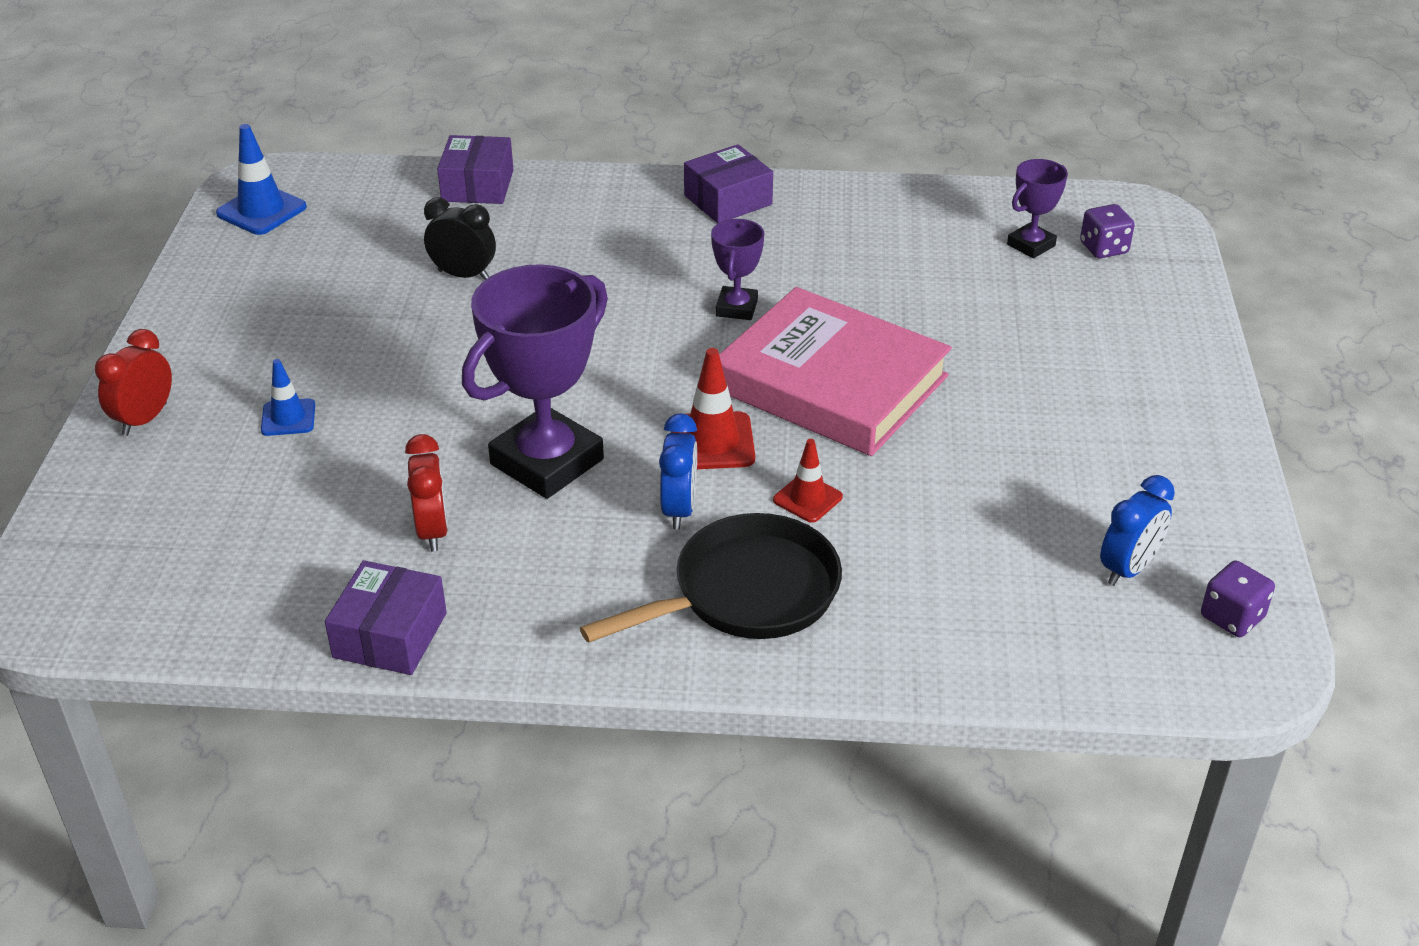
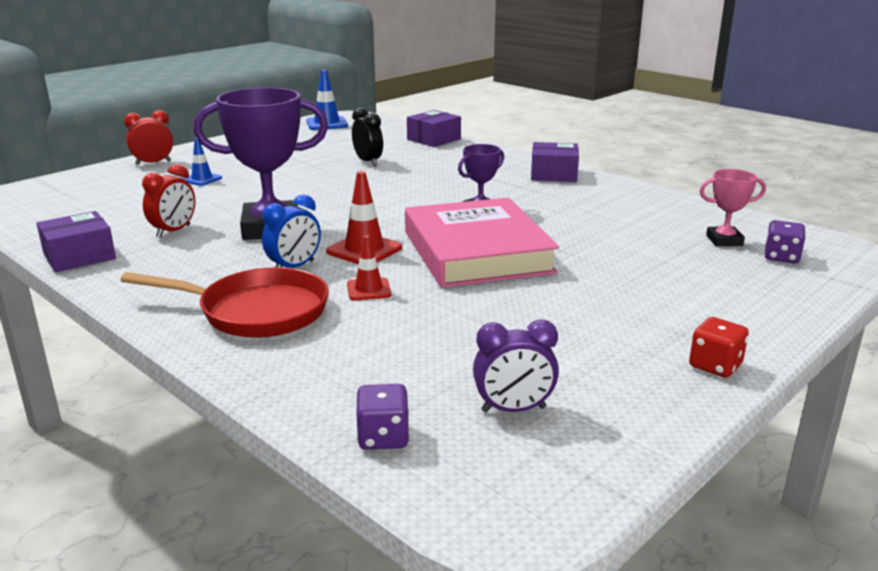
camera: 40 degrees right, 15 degrees down
(746, 593) = (256, 312): black pan -> red pan
(1031, 245) = (724, 240): purple trophy -> pink trophy
(1128, 569) = (513, 409): blue clock -> purple clock
(1206, 429) = (715, 366): none -> red dice
(1232, 617) = (549, 476): purple dice -> purple dice (383, 437)

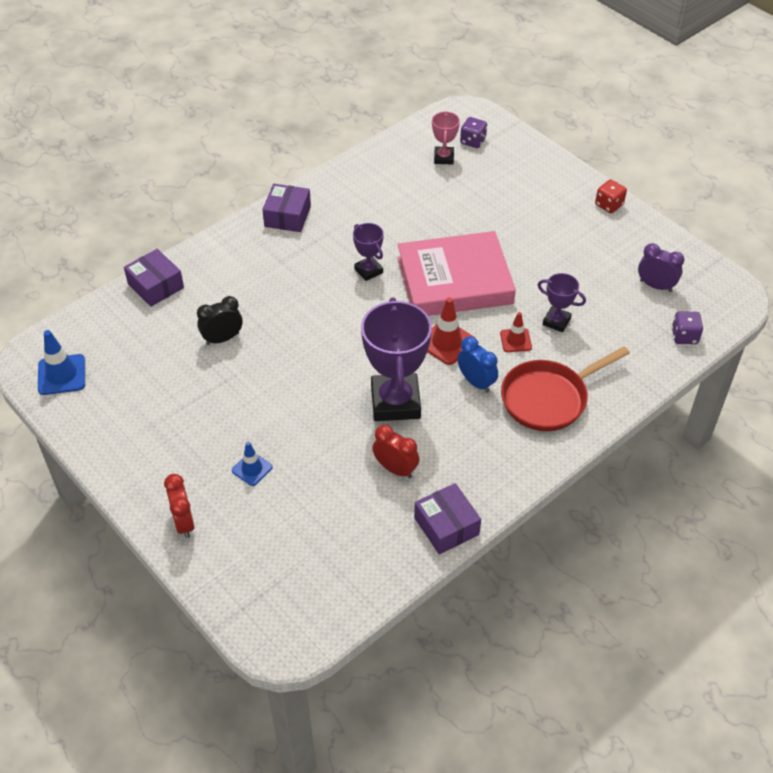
camera: 85 degrees left, 25 degrees up
(256, 312) = (548, 398): red pan -> red pan turned 135 degrees counterclockwise
(409, 317) = (556, 321): none -> purple trophy
(513, 409) = (655, 286): purple clock -> purple clock turned 60 degrees counterclockwise

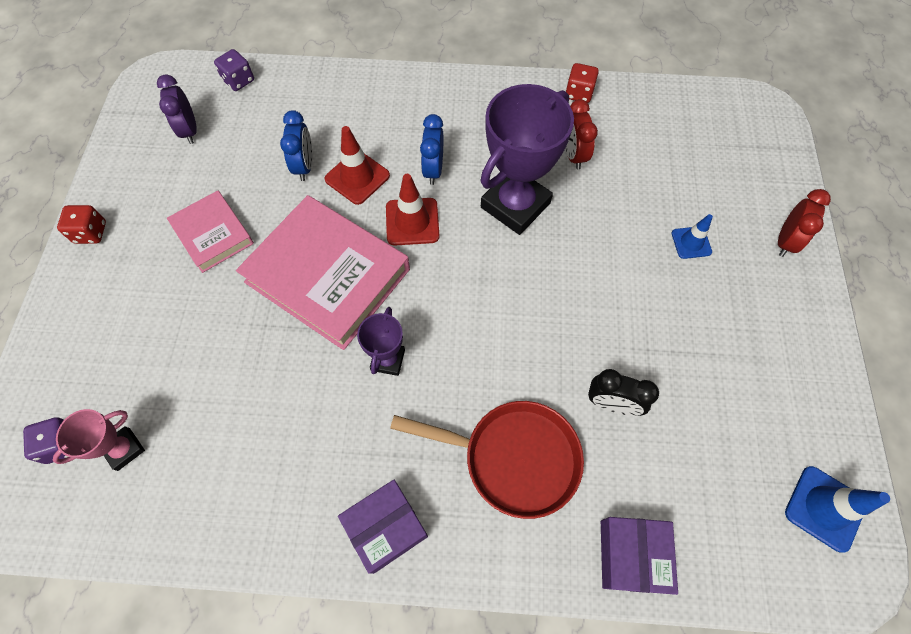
camera: 135 degrees left, 15 degrees up
(446, 526) = (579, 93): purple box -> red dice
(515, 340) = (357, 177): red traffic cone -> red traffic cone, size x1.56
(547, 251) = (213, 234): none -> pink book
(548, 398) = (398, 116): red pan -> red pan (513, 458)
(556, 321) = (304, 166): purple trophy -> blue clock

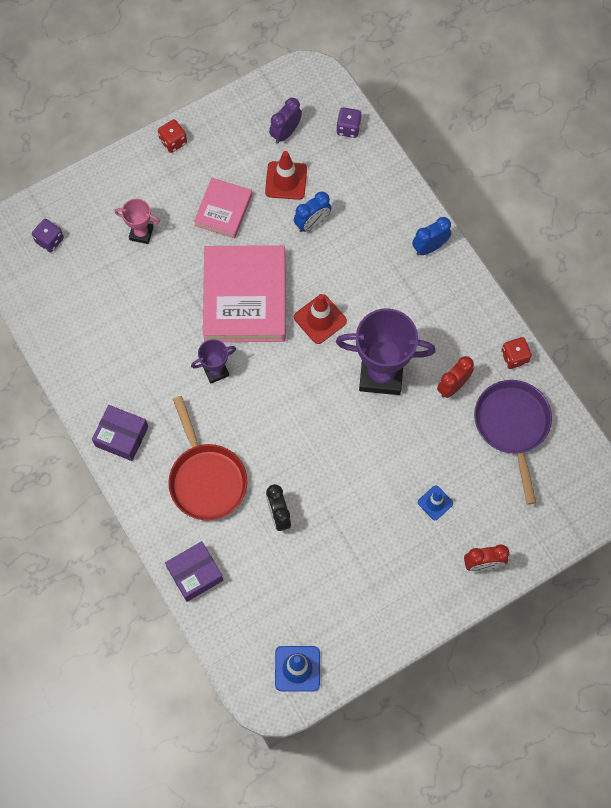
camera: 55 degrees right, 5 degrees up
(124, 449) = (68, 273): pink trophy -> pink trophy (141, 233)
(357, 177) = (328, 262): red traffic cone -> red traffic cone (286, 180)
(433, 170) = (370, 304): blue clock -> blue clock (429, 247)
(648, 134) = (512, 426): none -> purple pan

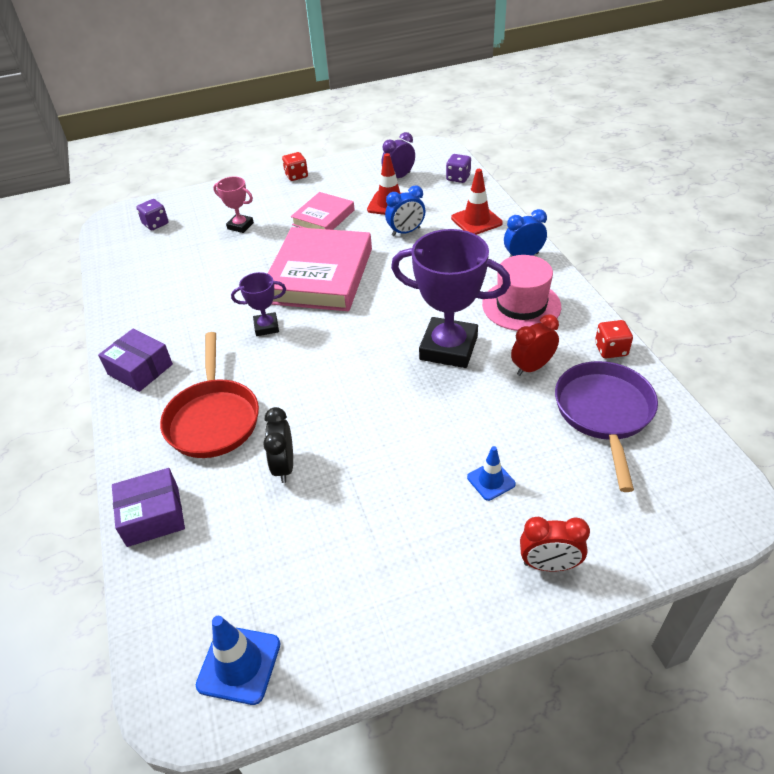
camera: 15 degrees right, 25 degrees down
(320, 319) = (392, 298): red traffic cone -> red traffic cone (476, 221)
(435, 314) = (521, 305): none -> pink hat

